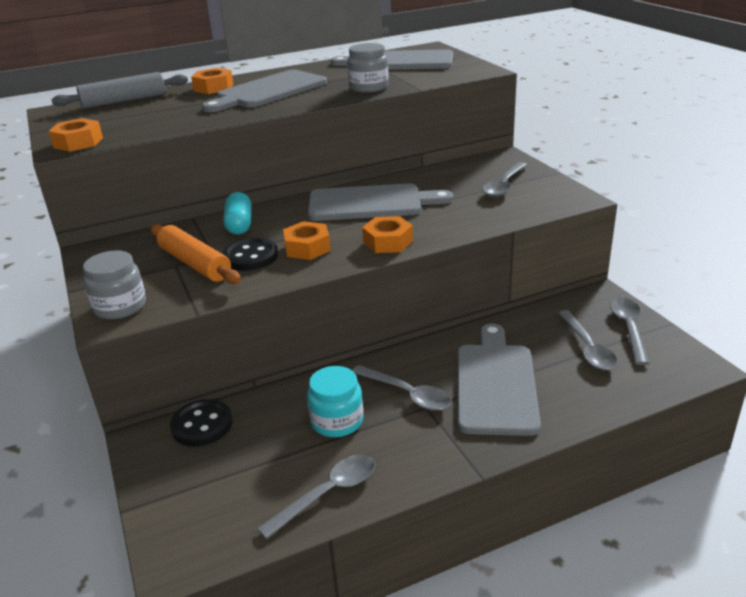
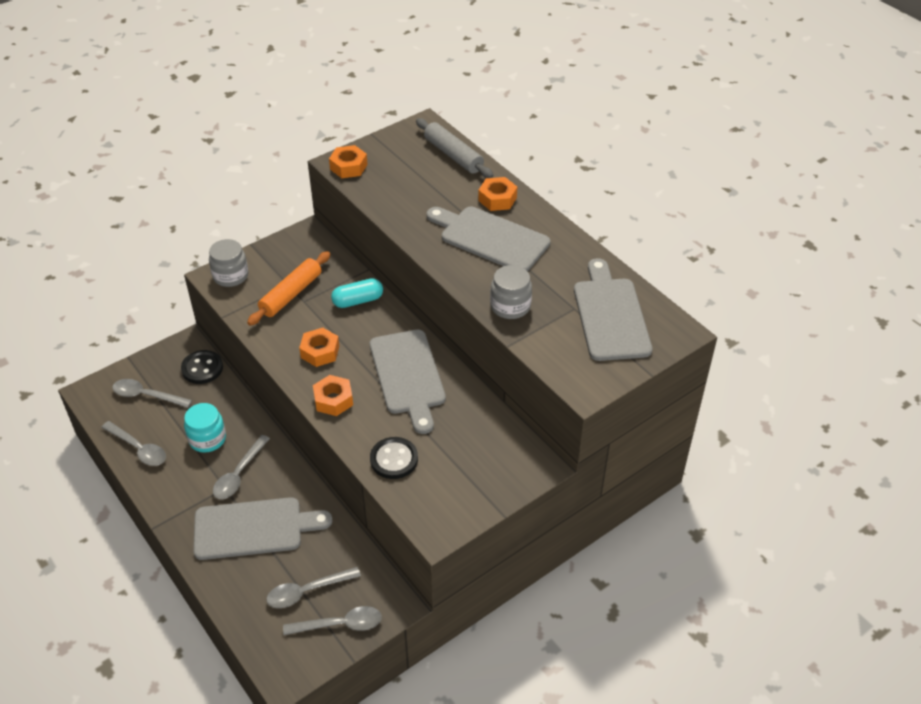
camera: 75 degrees right, 15 degrees up
(250, 256) = (303, 322): black button -> black button (394, 459)
(504, 185) = (461, 470): grey spoon -> grey spoon (146, 395)

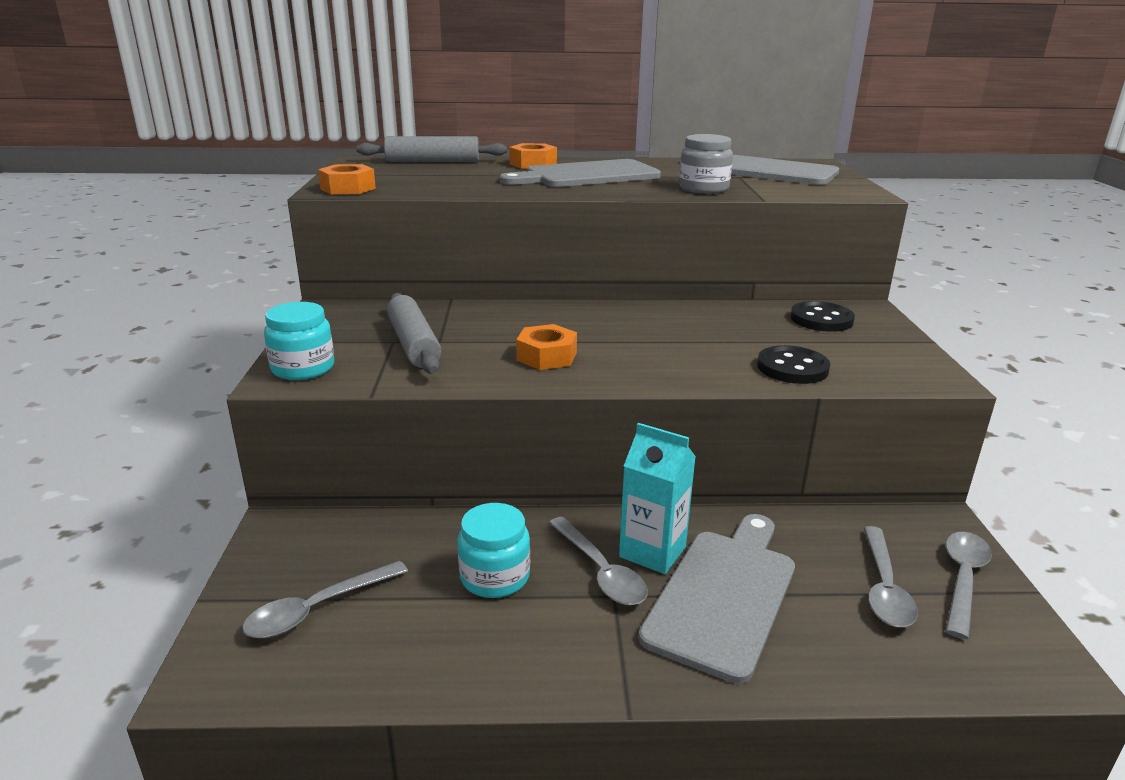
camera: 55 degrees left, 20 degrees down
(139, 449) = (424, 664): grey spoon -> none
(202, 368) = (346, 531): black button -> black button (821, 319)
(230, 276) = (303, 368): grey jar -> turquoise jar
(269, 486) = (652, 551): none -> turquoise carton
(291, 294) = (413, 344): orange rolling pin -> grey rolling pin
(333, 400) = (646, 372): orange nut -> none
(358, 301) = (493, 315): turquoise capsule -> none
(408, 376) = (658, 325): grey cutting board -> none

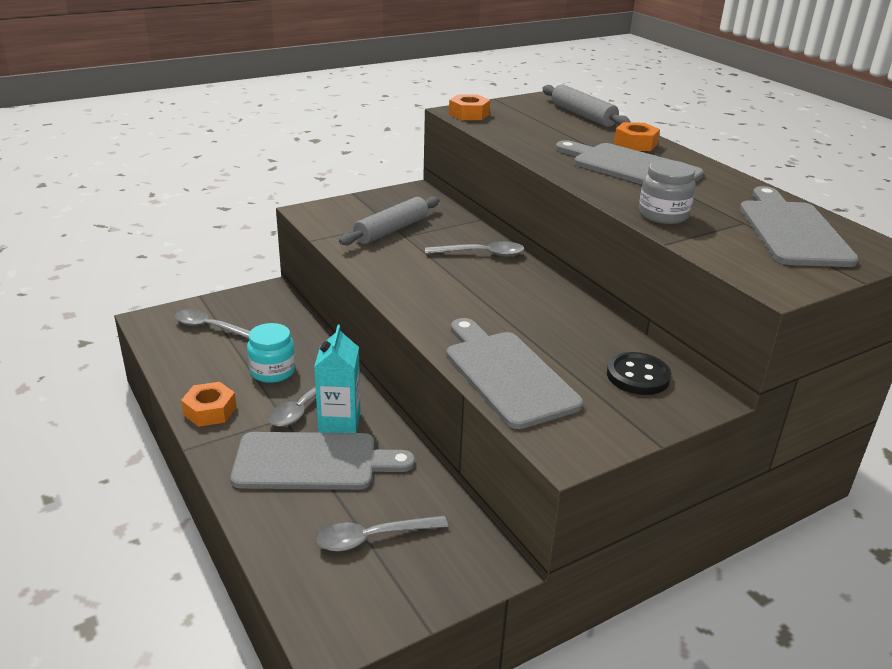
camera: 60 degrees right, 5 degrees up
(303, 368) = (326, 212): turquoise jar -> none
(546, 356) = (420, 275): orange nut -> orange nut (210, 411)
(792, 368) = (507, 375): black button -> grey cutting board
(962, 579) = (415, 582): grey spoon -> grey spoon (481, 254)

